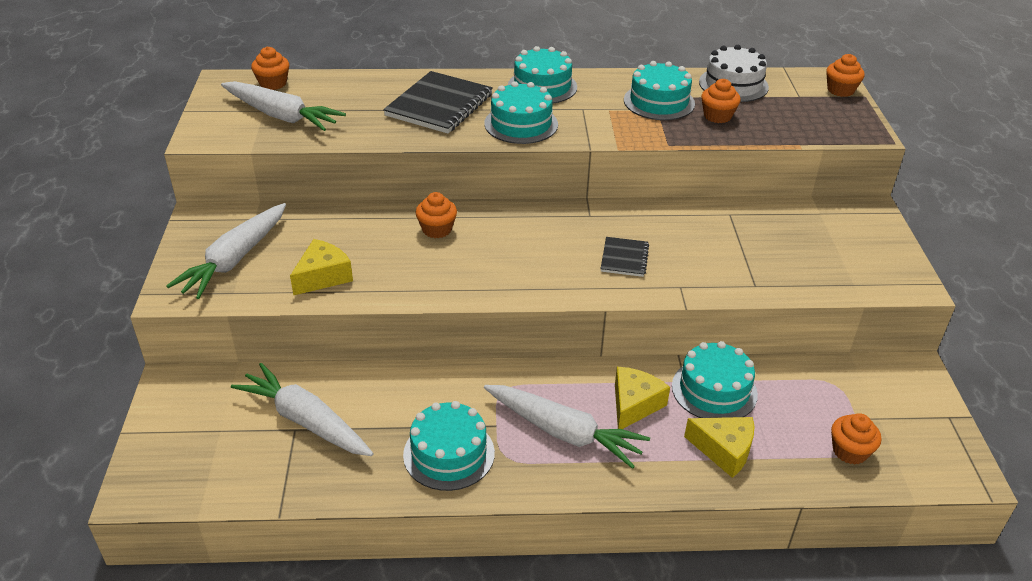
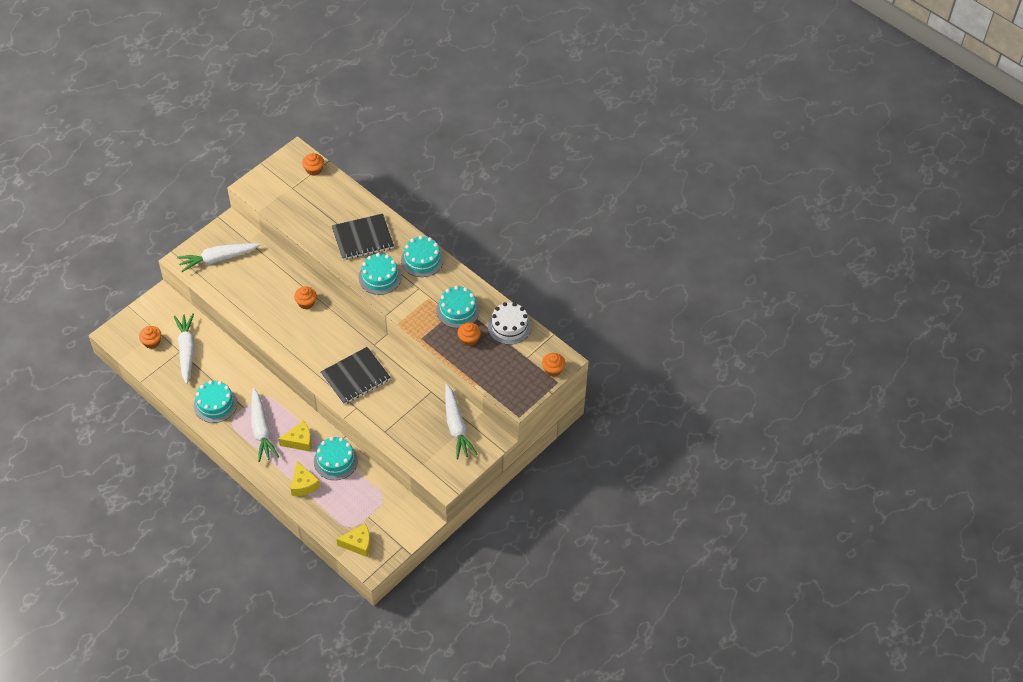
camera: 45 degrees right, 15 degrees up
(281, 116) = (293, 196): white carrot -> white carrot (456, 426)
(323, 276) = (238, 293): yellow cheese -> yellow cheese (358, 544)
(624, 258) = (355, 377): black notebook -> black notebook, size x1.91
(850, 451) = (345, 524): orange cupcake -> orange cupcake (152, 342)

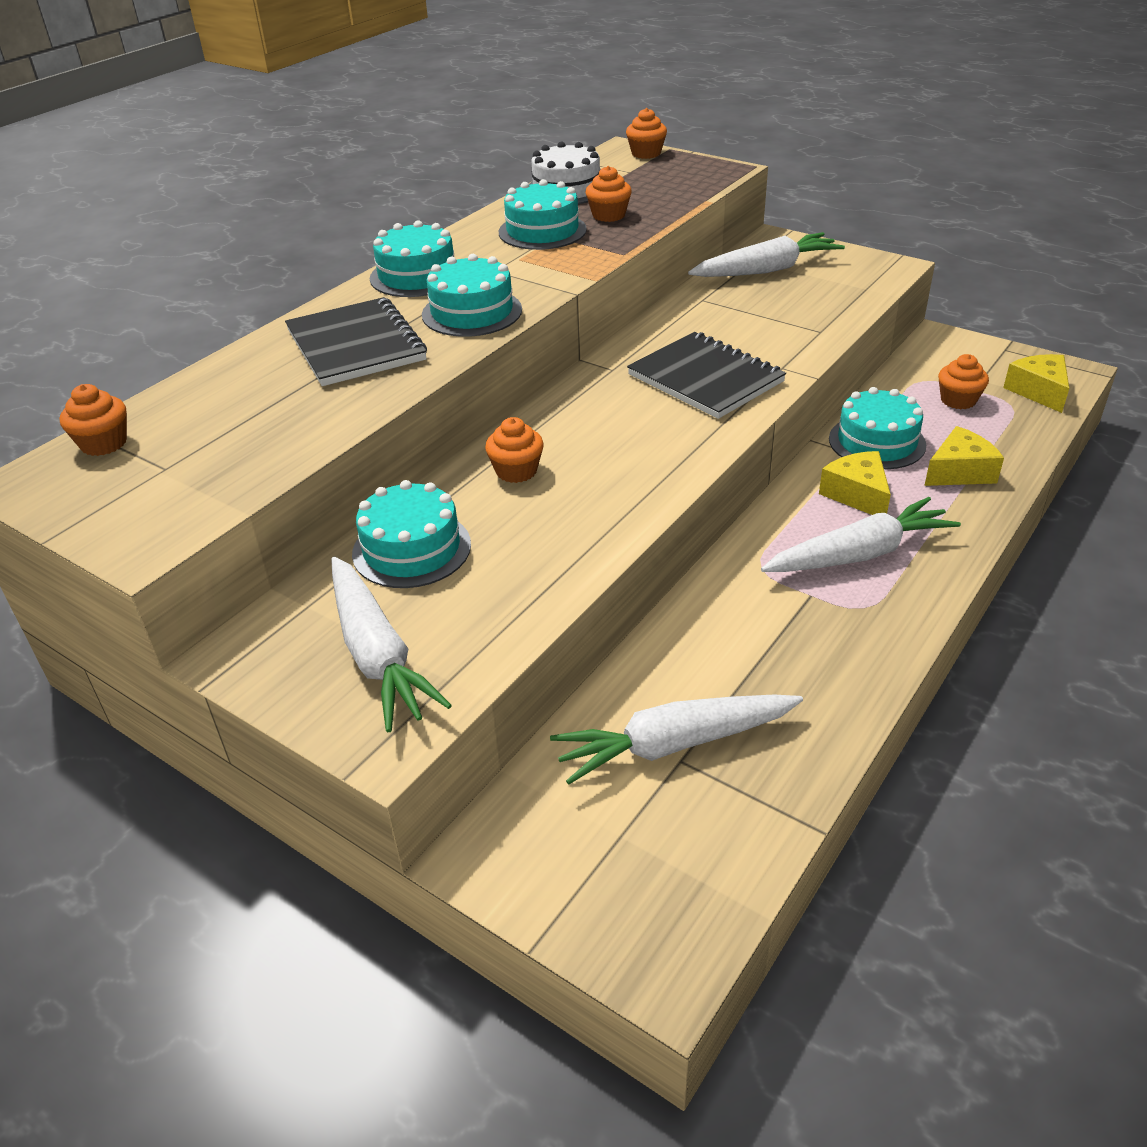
camera: 95 degrees left, 15 degrees down
(152, 342) = (666, 839): orange cupcake -> orange cupcake (958, 400)
(215, 404) = (827, 647): turquoise cake -> turquoise cake (411, 549)

